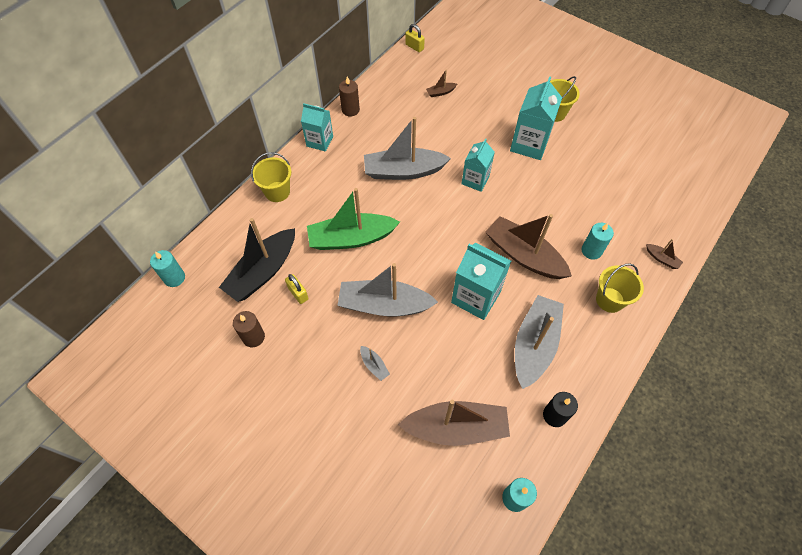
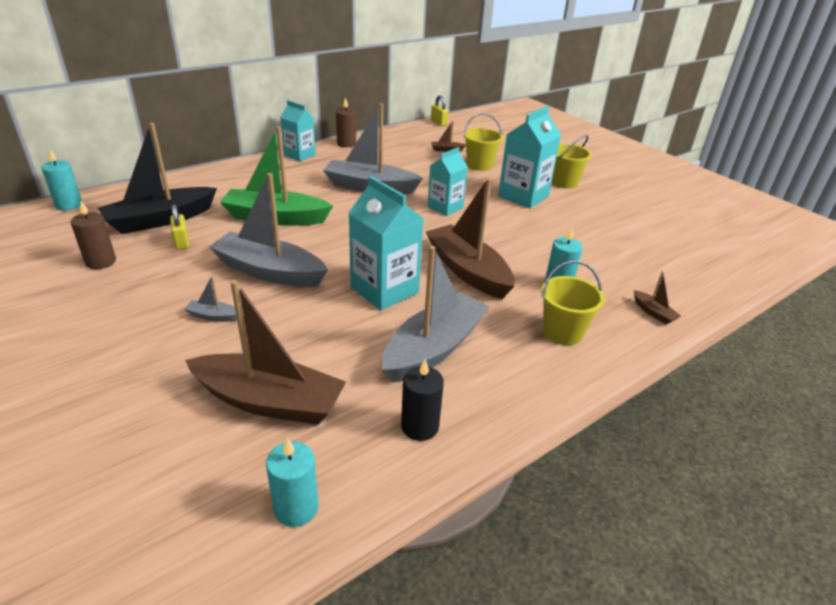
camera: 15 degrees right, 25 degrees down
(277, 192) = (228, 175): yellow bucket -> yellow bucket (479, 165)
(374, 365) = (213, 316): grey boat -> grey boat turned 120 degrees clockwise

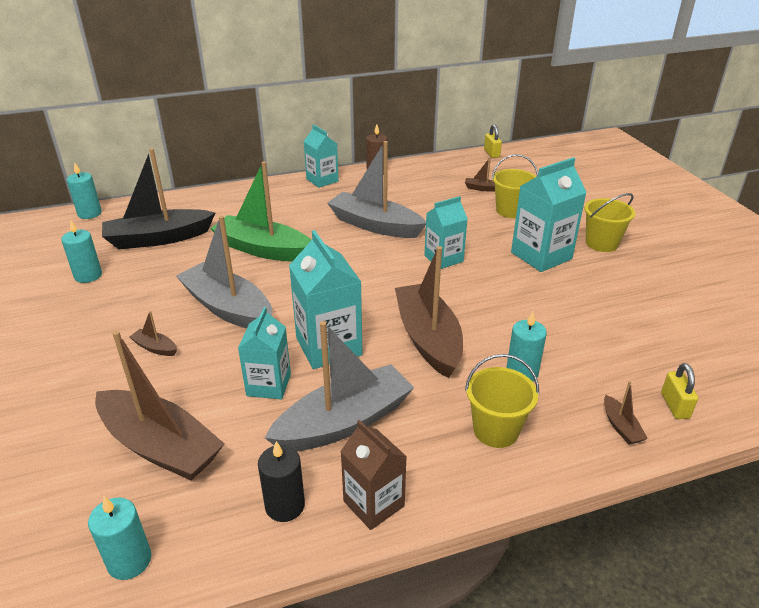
camera: 20 degrees right, 0 degrees up
(101, 262) = (88, 275): brown candle -> turquoise candle
(182, 242) = (165, 265): yellow padlock -> yellow padlock (674, 406)
(213, 316) = (155, 348): grey boat -> brown boat
(347, 330) = (268, 385): none -> turquoise carton
(496, 408) = (373, 503): none -> brown carton

